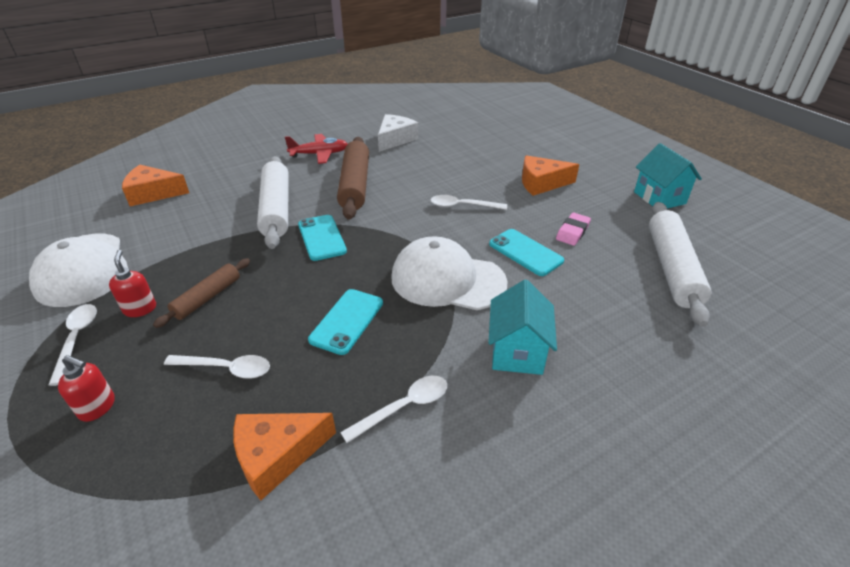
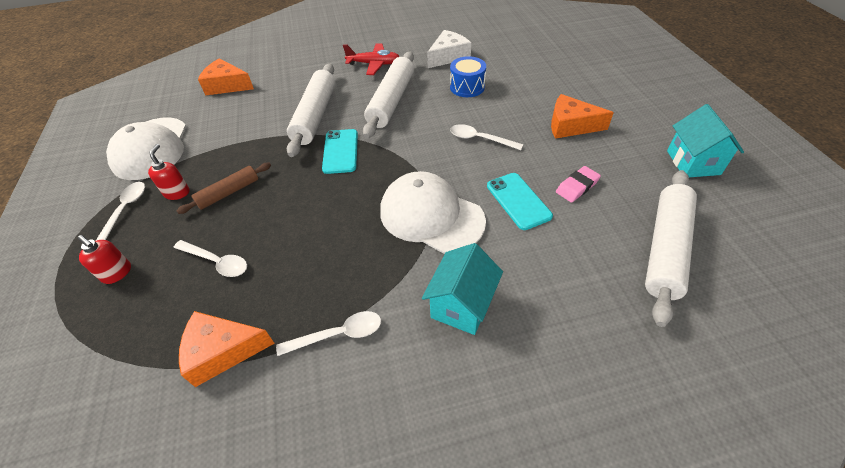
camera: 20 degrees right, 10 degrees up
(347, 321) = (327, 239): turquoise phone -> none
(355, 185) = (391, 101): brown rolling pin -> white rolling pin
(427, 163) = (467, 87): none -> blue drum

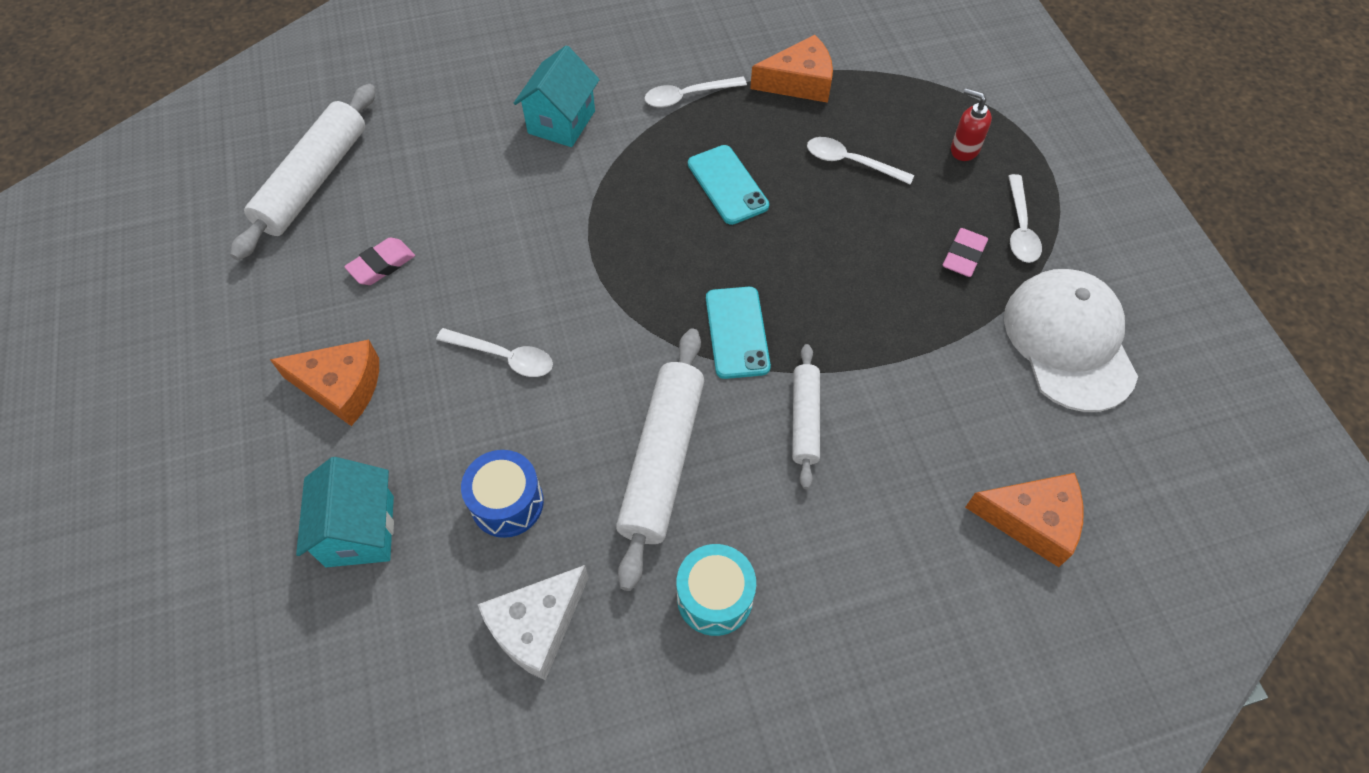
camera: 175 degrees right, 10 degrees up
(177, 193) = (963, 256): red soap dispenser -> pink eraser
(229, 193) = (886, 256): brown rolling pin -> none
(315, 116) = (805, 420): white rolling pin -> white rolling pin, size x0.57
(374, 64) = (714, 597): red plane -> turquoise drum
(431, 216) = (591, 221): white cap -> none
(518, 201) = (470, 243): turquoise phone -> turquoise phone (727, 185)
(693, 162) = (192, 306): turquoise house -> turquoise house (360, 531)

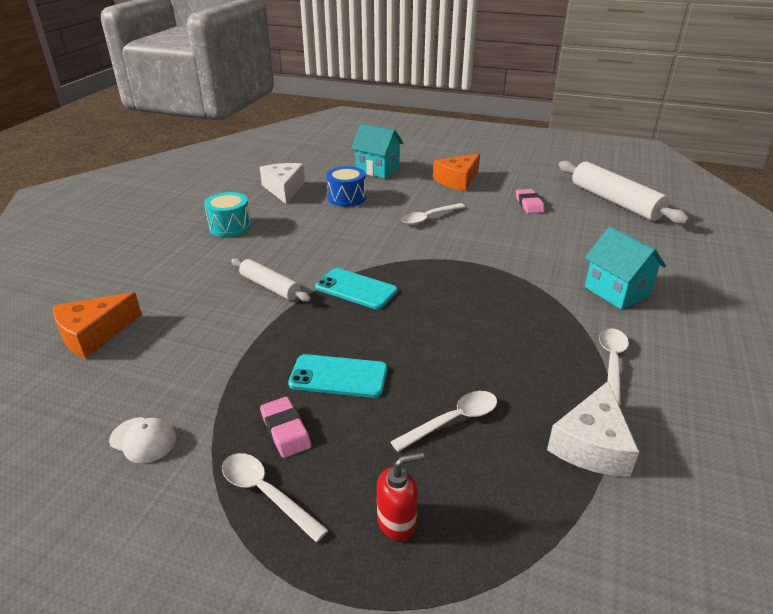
camera: 125 degrees right, 25 degrees down
(662, 460) = (312, 237): white rolling pin -> none
(727, 185) = (487, 339): turquoise phone -> turquoise phone (338, 376)
(799, 82) = (591, 444): orange cheese -> white cheese
(1069, 341) = (143, 440): white cap -> white cap, size x0.43

